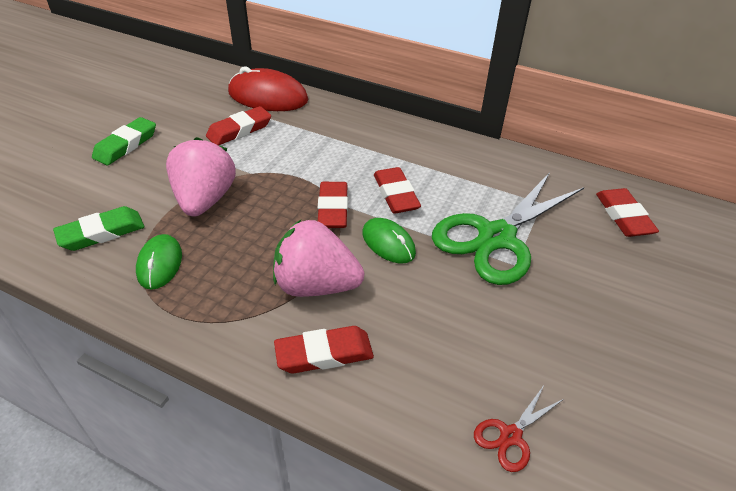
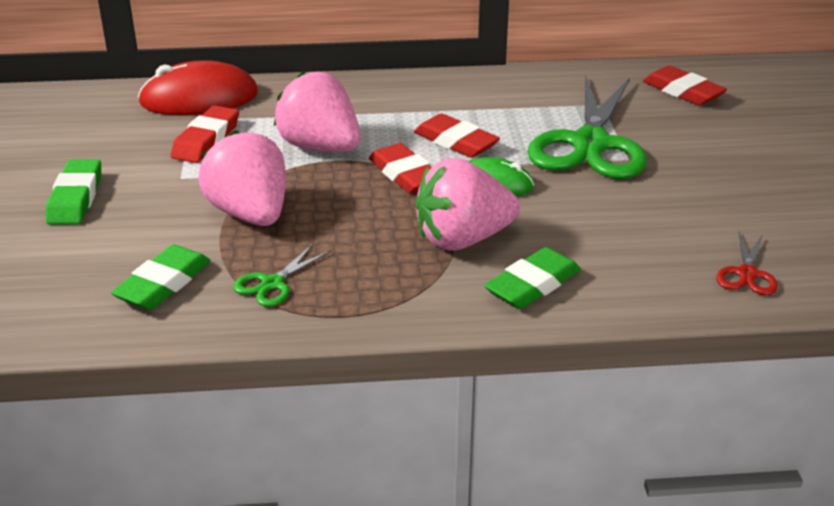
camera: 30 degrees left, 10 degrees down
(159, 264) = (272, 284): green mouse -> green scissors
(301, 163) = (320, 147): none -> pink strawberry
(324, 354) = (532, 285): red eraser -> green eraser

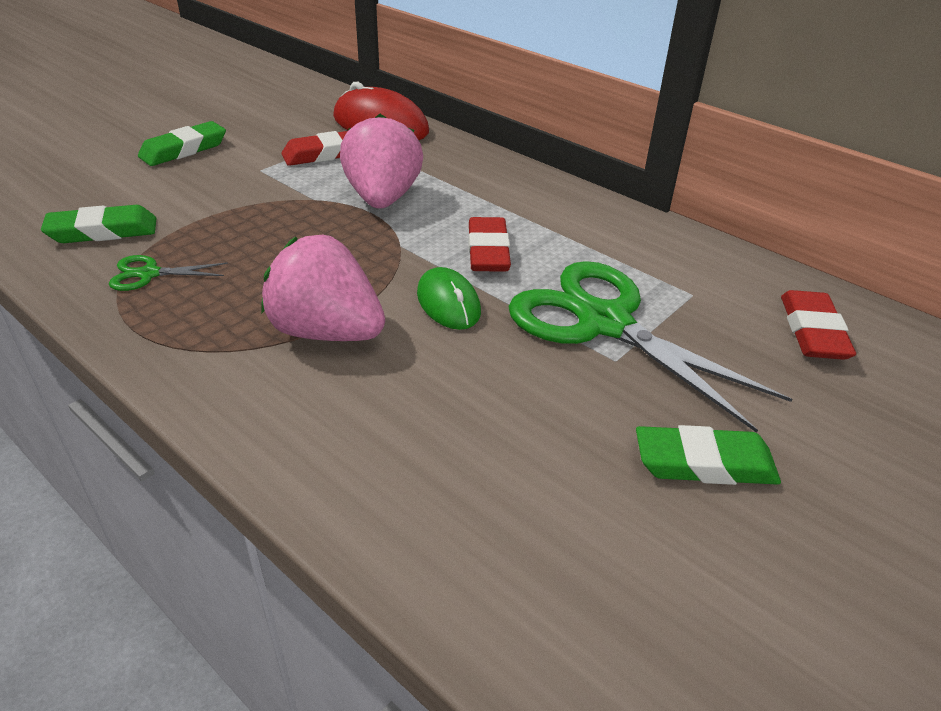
camera: 45 degrees right, 5 degrees up
(250, 214) = (242, 218): pink strawberry -> none
(405, 175) = (395, 253): red eraser -> none
(532, 285) = (293, 411): green eraser -> green eraser (704, 463)
(590, 144) = (604, 323): green scissors -> green scissors turned 75 degrees clockwise
(747, 274) = (500, 569): red scissors -> none

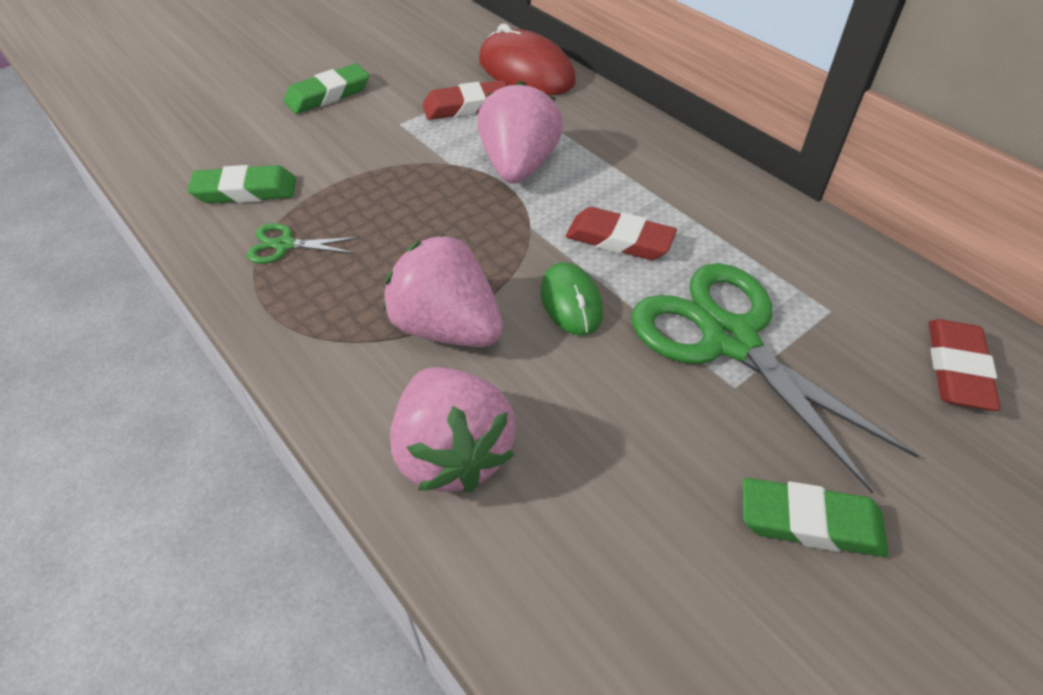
camera: 10 degrees right, 10 degrees up
(345, 437) = (452, 453): none -> pink strawberry
(488, 251) = (619, 240): red eraser -> red eraser turned 75 degrees counterclockwise

